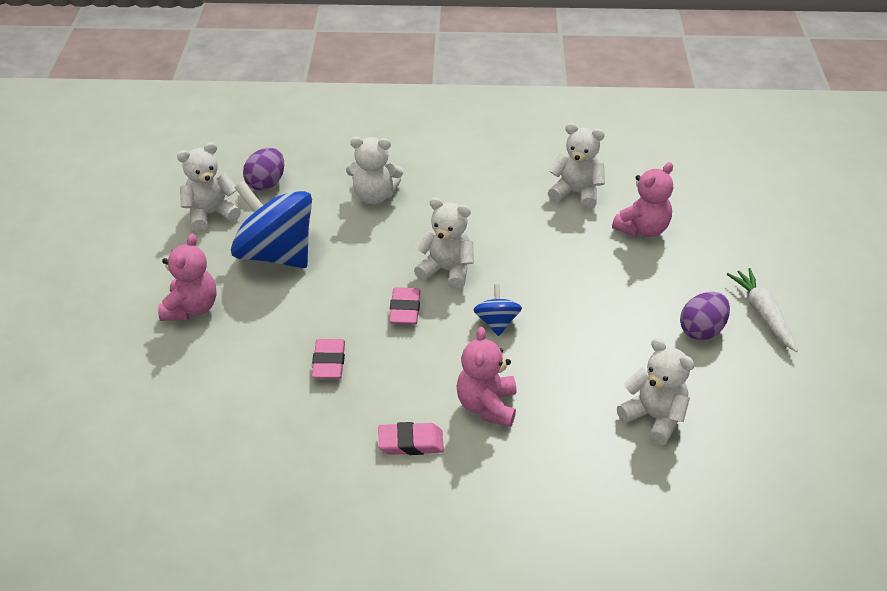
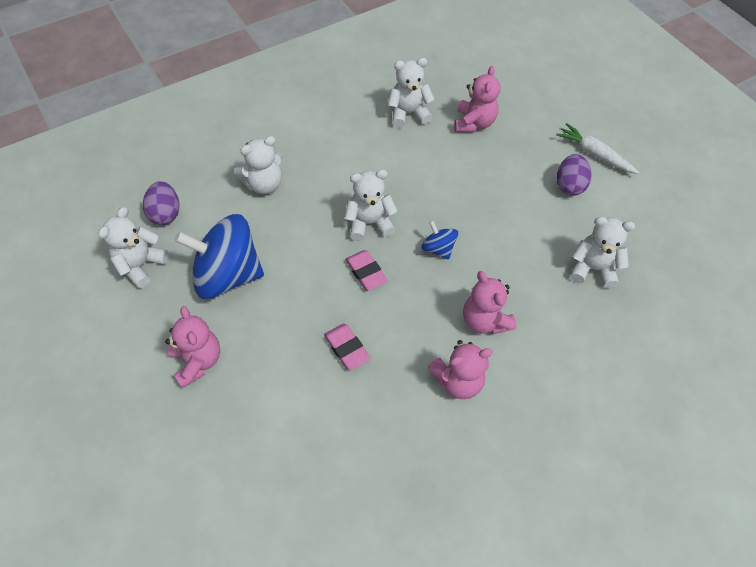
camera: 35 degrees left, 15 degrees up
(411, 442) = (458, 381): pink eraser -> pink teddy bear

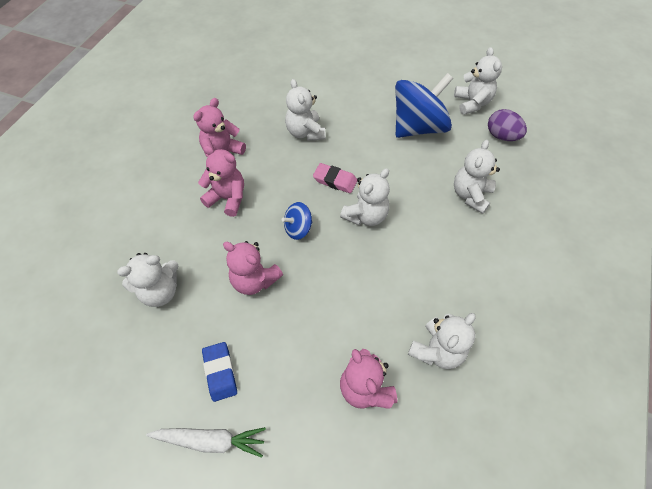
camera: 145 degrees right, 0 degrees up
(197, 361) = (380, 83): pink teddy bear -> pink teddy bear (254, 280)
(346, 348) = (305, 132): pink eraser -> white teddy bear
(438, 249) = (298, 229): blue spinning top -> blue spinning top turned 135 degrees clockwise
(569, 185) = (220, 372): purple egg -> blue eraser

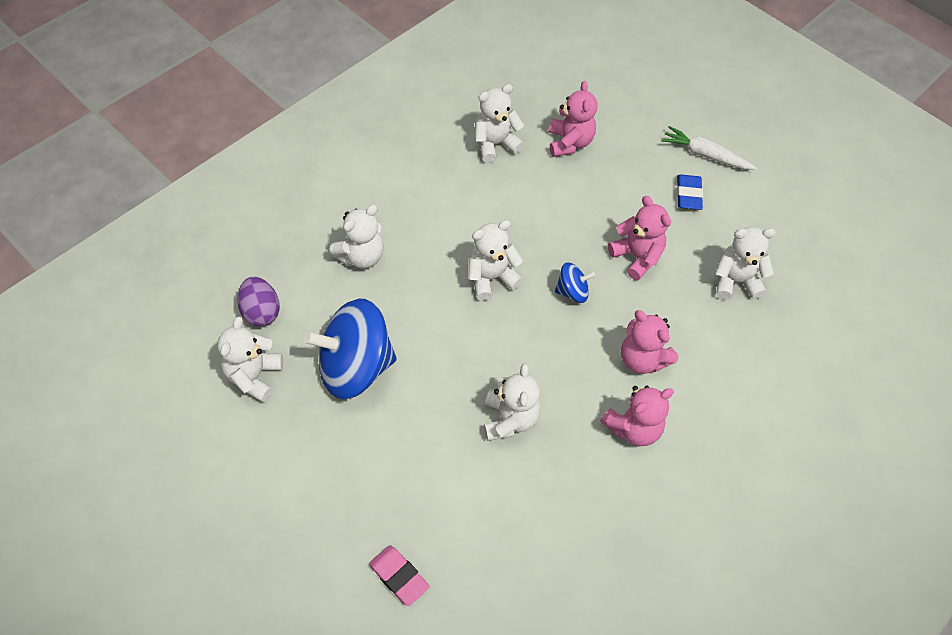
camera: 160 degrees left, 0 degrees up
(335, 180) = (504, 333): pink eraser -> pink eraser (399, 576)

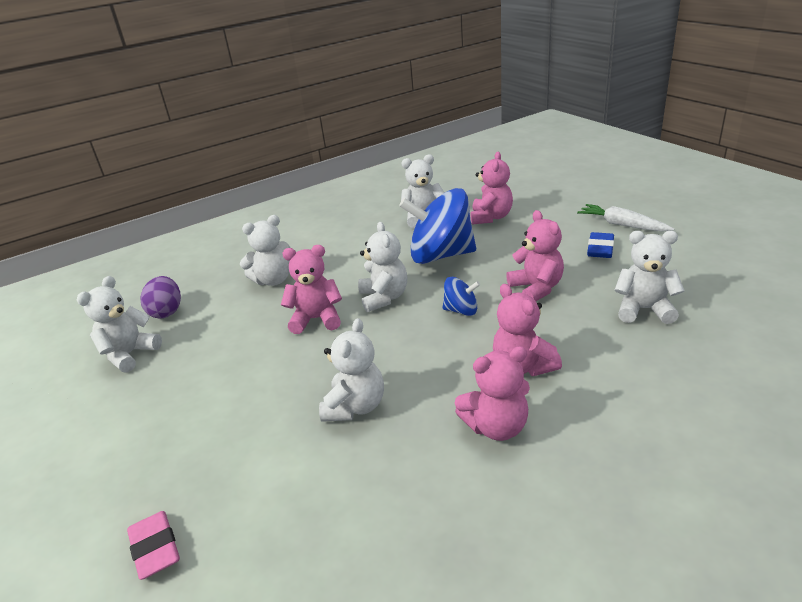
camera: 20 degrees right, 25 degrees down
(355, 367) = (223, 354): blue spinning top -> blue spinning top (440, 255)
(432, 313) = (316, 319): none -> pink teddy bear
(491, 278) = (384, 298): white teddy bear -> white teddy bear turned 90 degrees clockwise

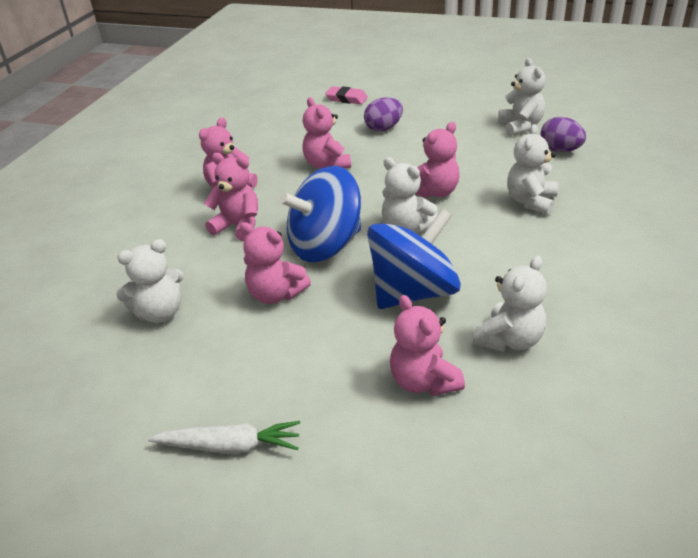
camera: 140 degrees right, 5 degrees up
(223, 434) = (383, 128): none -> purple egg
(355, 406) = (327, 165): white teddy bear -> pink teddy bear
(461, 310) = (325, 245): blue spinning top -> blue spinning top, size x2.16
(600, 249) = (238, 381): blue eraser -> none

